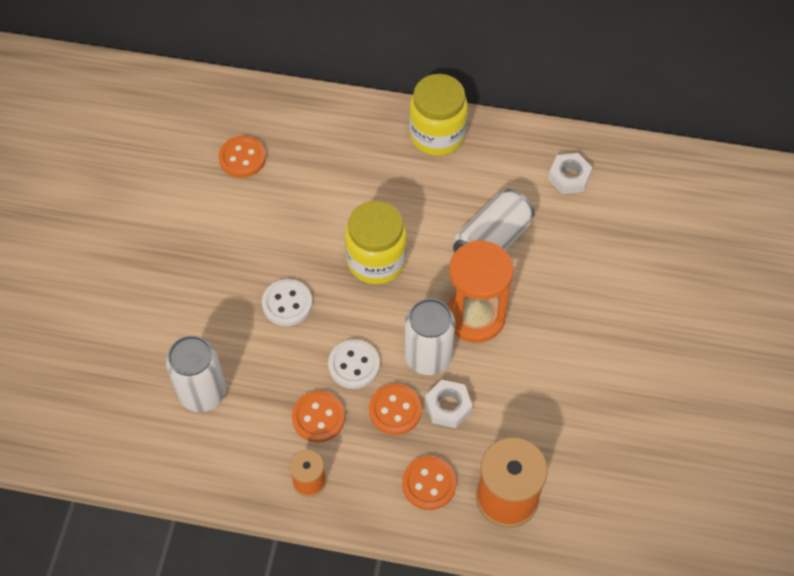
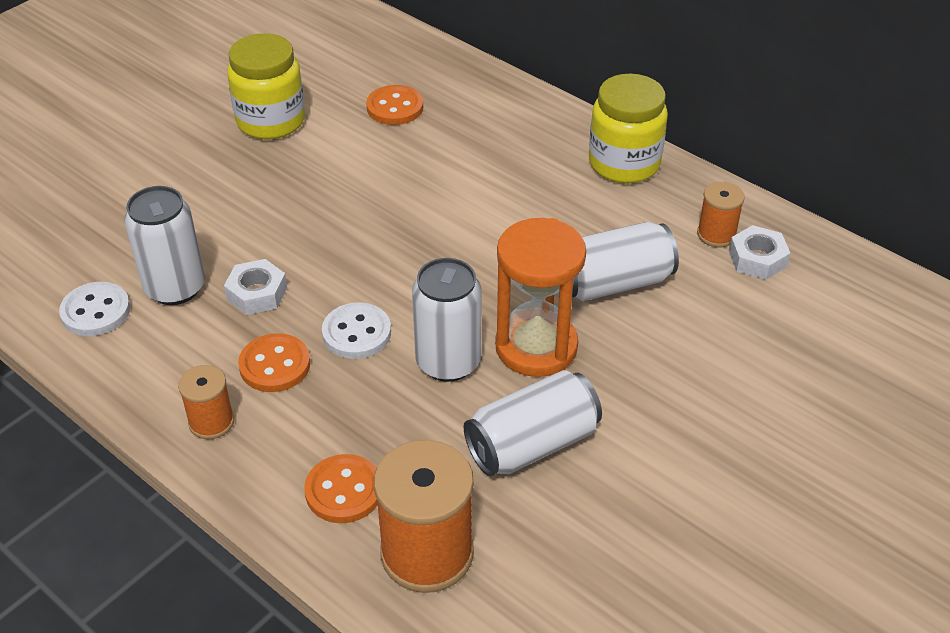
camera: 30 degrees right, 15 degrees down
(287, 304) = (333, 247): white button -> white button (96, 311)
(376, 261) = (463, 248): yellow jar -> yellow jar (271, 121)
(395, 410) = (366, 397): orange button -> none
(448, 406) = (431, 422): white nut -> white nut (257, 293)
(519, 390) = (532, 444): none -> white can
(532, 169) = (716, 234): none -> orange spool

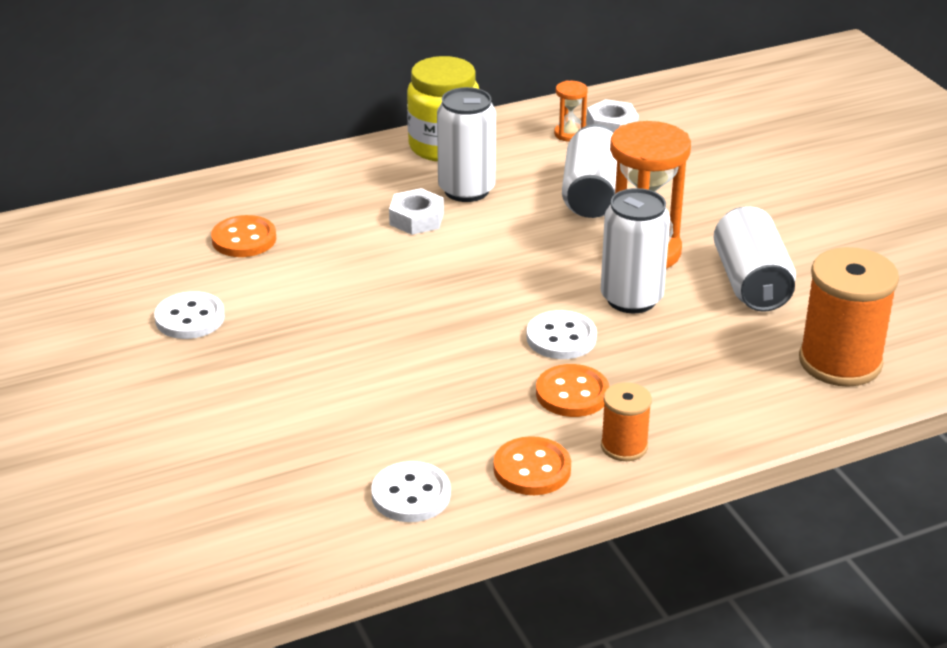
camera: 65 degrees left, 10 degrees down
(175, 288) = (414, 434): white can -> white can (466, 190)
(257, 293) = (463, 384): white nut -> white nut (416, 219)
(271, 121) = (190, 318): yellow jar -> white button
(344, 491) = (751, 388): orange button -> orange button (532, 469)
(716, 234) = (569, 134): orange spool -> orange hourglass

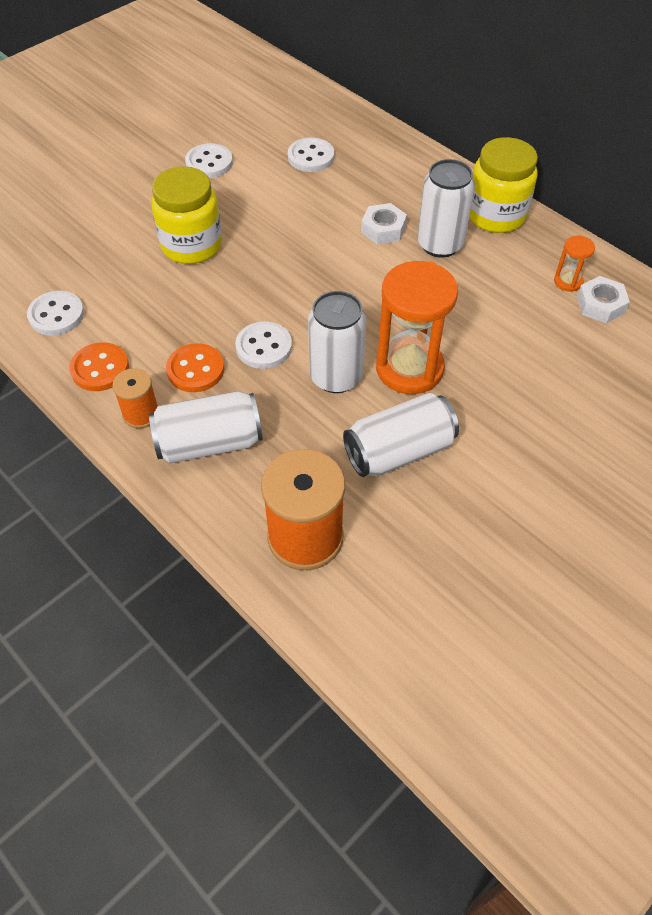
camera: 70 degrees right, 20 degrees up
(244, 239) = (311, 157): orange button -> white button
(348, 360) = (191, 245): none -> yellow jar
(592, 195) = (478, 318): white can -> white can (209, 443)

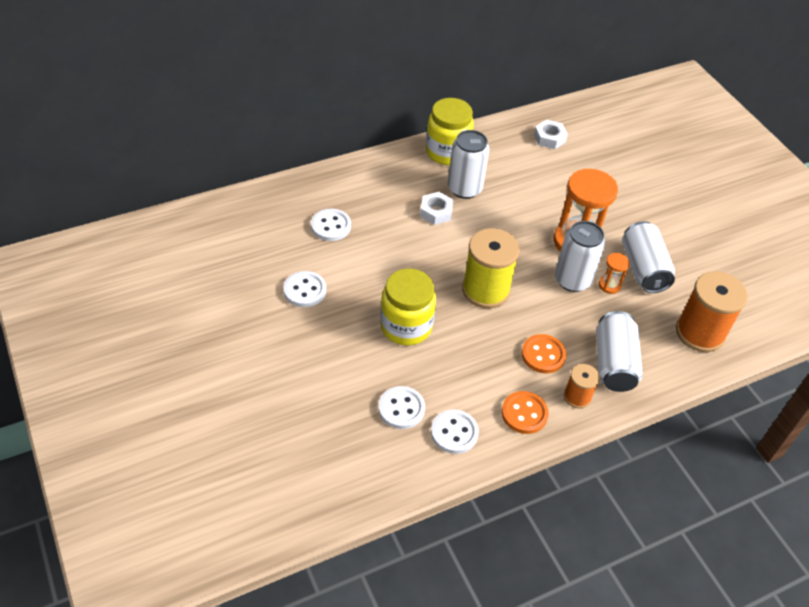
camera: 75 degrees left, 5 degrees down
(264, 347) = (533, 311): white button -> white button (401, 409)
(277, 298) = (485, 290): none -> yellow spool
(568, 281) = (524, 144): orange hourglass -> orange hourglass (609, 285)

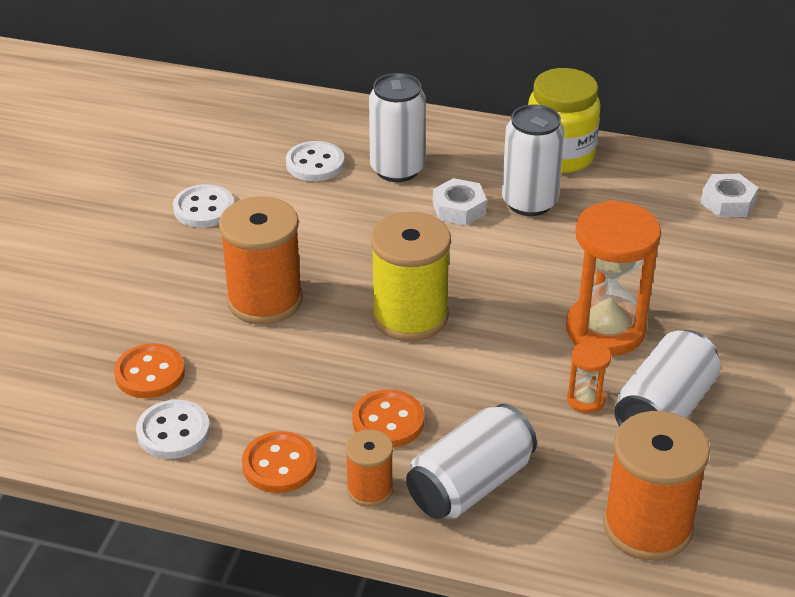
camera: 45 degrees right, 10 degrees down
(401, 409) = (150, 373): white button -> orange button
(406, 326) = (265, 300): yellow jar -> orange spool
(572, 280) = (540, 367): white can -> white can (397, 169)

